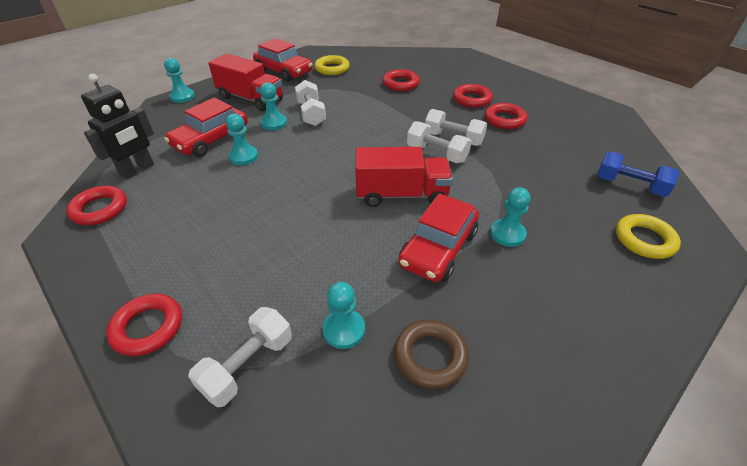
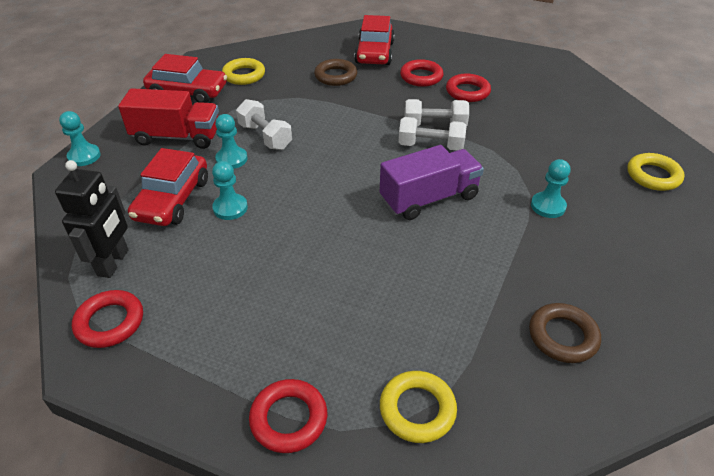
camera: 25 degrees left, 0 degrees up
(248, 365) = (417, 409): white dumbbell -> yellow ring
(344, 330) = (476, 344): turquoise pawn -> none
(400, 84) = (336, 76): red ring -> brown ring
(401, 194) = (429, 198): red truck -> purple truck
(438, 249) = (500, 240): red car -> red car (374, 53)
(629, 185) = (613, 129): blue dumbbell -> none

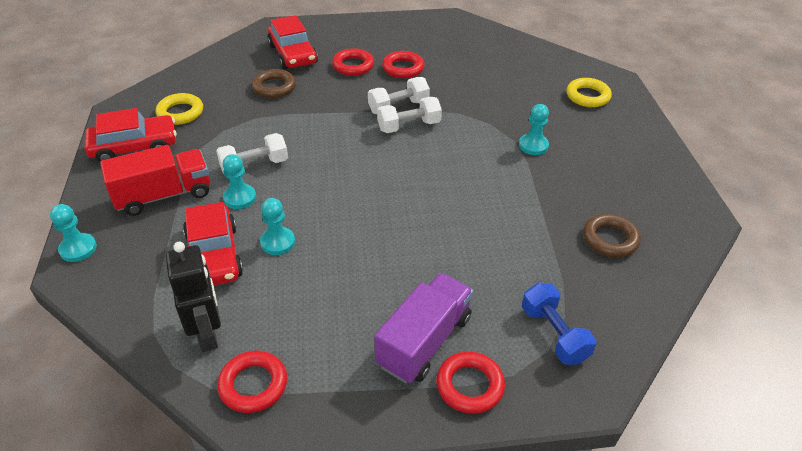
camera: 30 degrees left, 0 degrees up
(265, 136) = (254, 166): white dumbbell -> white dumbbell turned 45 degrees counterclockwise
(417, 409) = (554, 334): yellow ring -> blue dumbbell
(429, 198) = (441, 171): purple truck -> purple truck (424, 341)

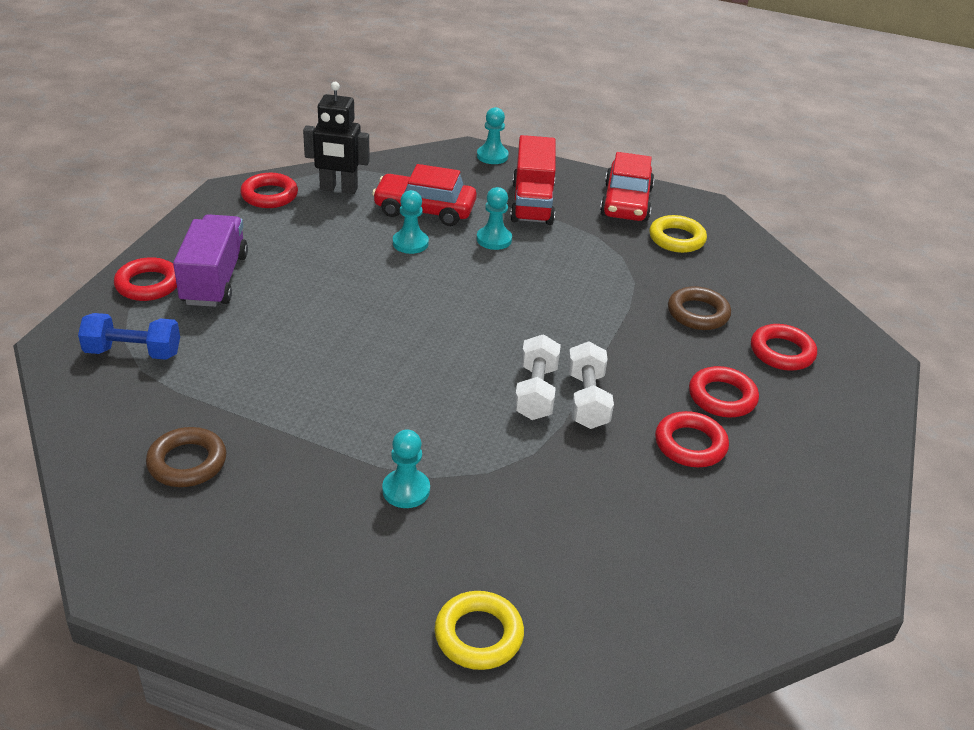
camera: 115 degrees right, 5 degrees down
(254, 166) = (540, 260): white dumbbell -> none
(293, 54) = (782, 352): red car -> red ring
(424, 341) = (214, 279): purple truck -> purple truck turned 150 degrees counterclockwise

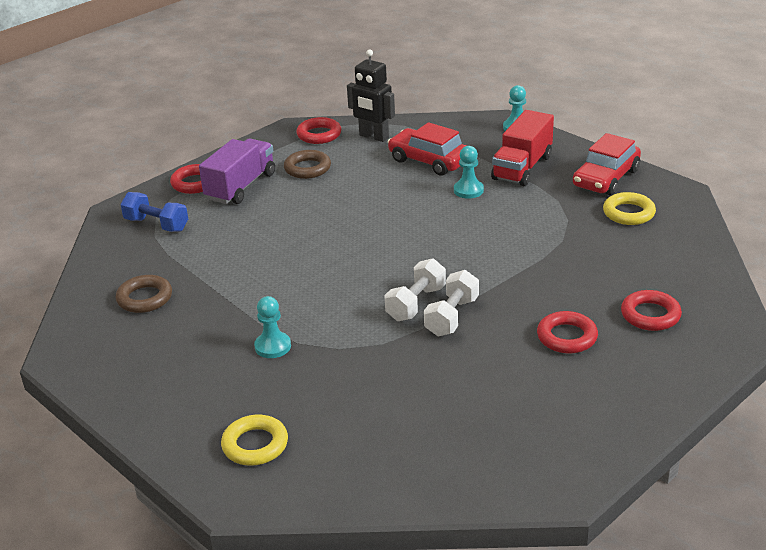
camera: 30 degrees right, 5 degrees down
(410, 243) = (399, 183): turquoise pawn -> none
(690, 444) = (510, 364): red ring -> none
(698, 313) = (598, 272): brown ring -> brown ring (307, 168)

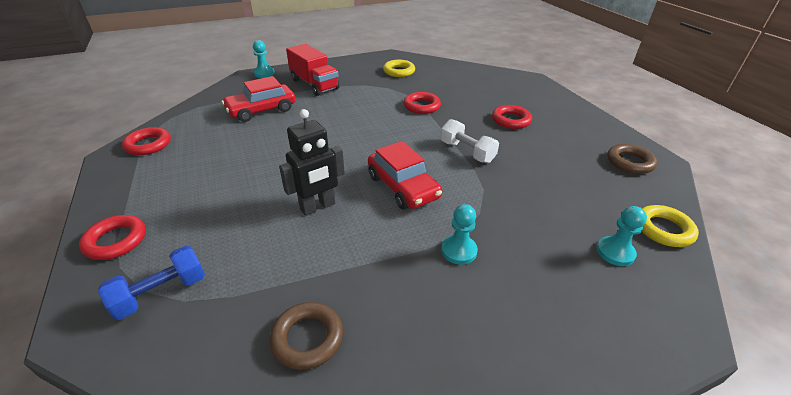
camera: 70 degrees left, 5 degrees up
(241, 187) = (169, 209): purple truck -> none
(255, 445) = (605, 298): yellow ring -> yellow ring (663, 229)
(307, 168) = (194, 163): brown ring -> brown ring (629, 162)
(373, 137) = (193, 122): black robot -> black robot (318, 207)
(416, 303) = (441, 162): white dumbbell -> none
(468, 190) = (319, 107): turquoise pawn -> turquoise pawn (615, 252)
(606, 178) = (357, 67): red car -> red car (403, 187)
(650, 315) = (502, 93): red ring -> red ring (422, 106)

